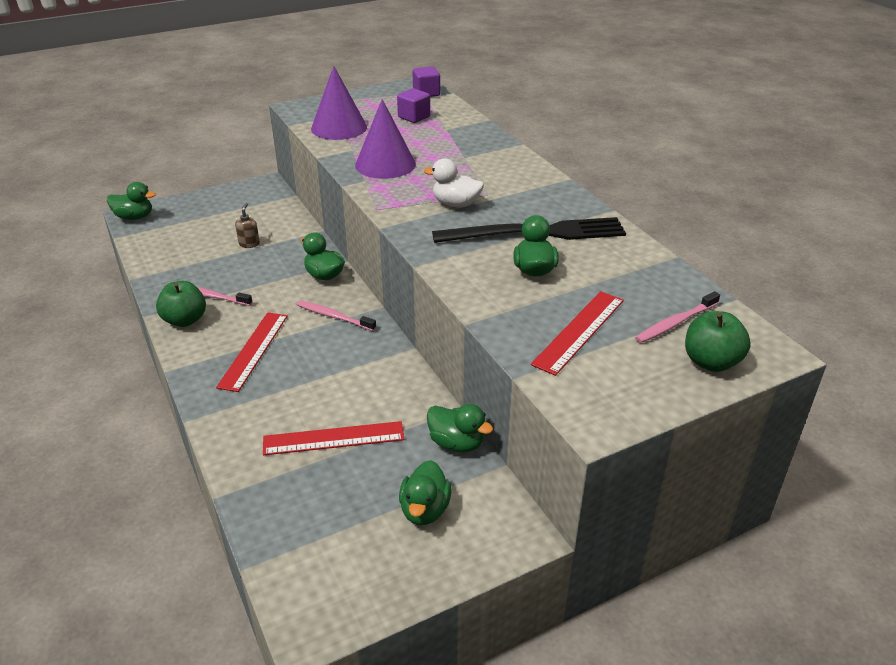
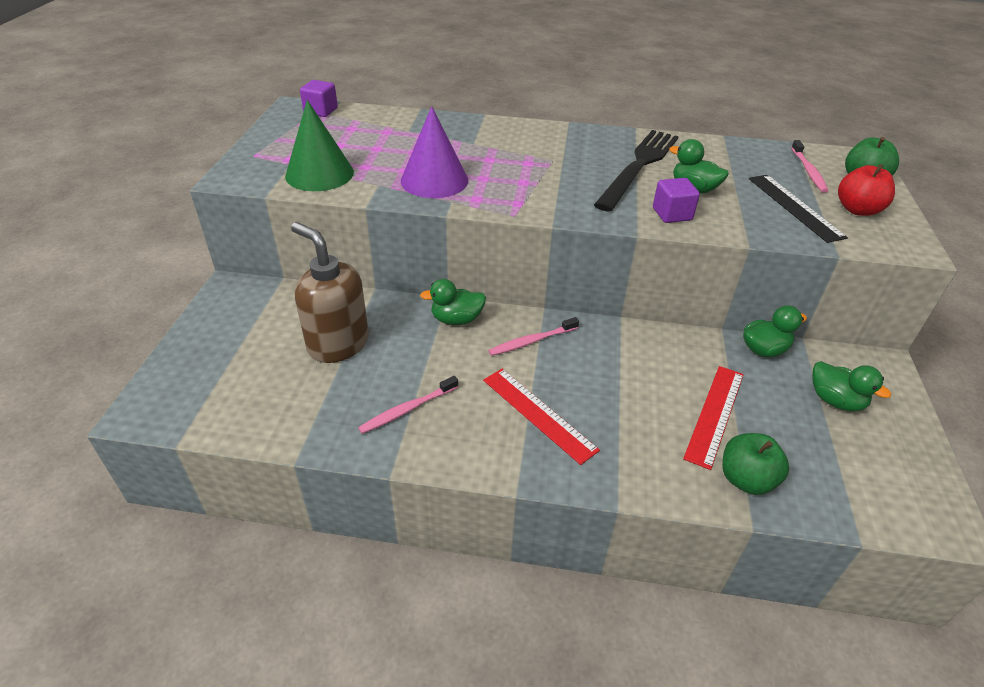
camera: 55 degrees left, 5 degrees up
(134, 217) = (152, 411): green duck -> none
(185, 320) = (433, 445): green apple -> green apple (746, 479)
(249, 244) = (338, 344): brown soap dispenser -> brown soap dispenser, size x2.50
(339, 127) = (319, 174): purple cone -> green cone
(414, 117) = (360, 134): purple cube -> purple cube (672, 214)
(456, 204) = (552, 178): white duck -> none
(579, 331) = (794, 207): red ruler -> black ruler
(630, 371) = (857, 210): none -> red apple

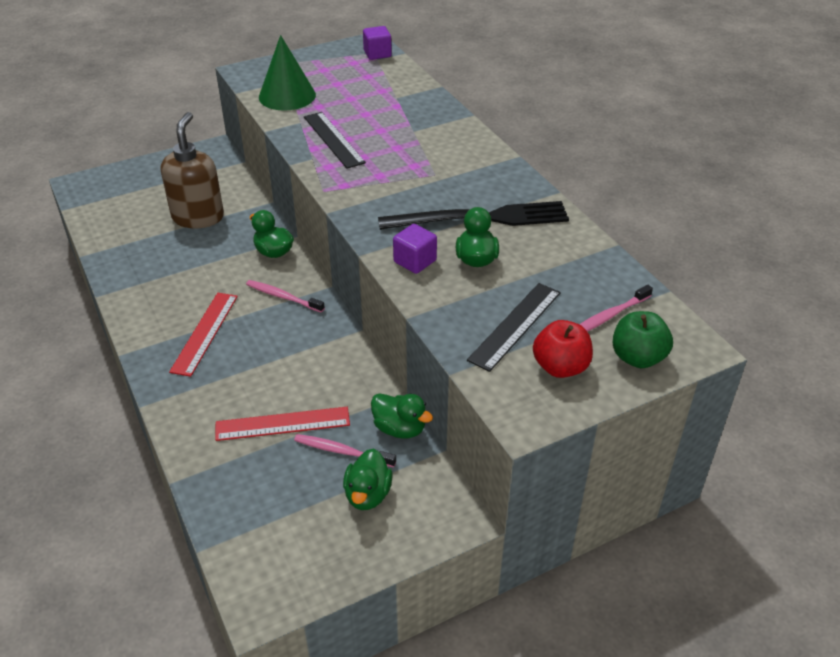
camera: 55 degrees right, 0 degrees up
(407, 409) = (160, 275): pink toothbrush -> pink toothbrush (342, 451)
(434, 180) = (333, 139): purple cone -> black ruler
(746, 479) = (220, 464): green apple -> none

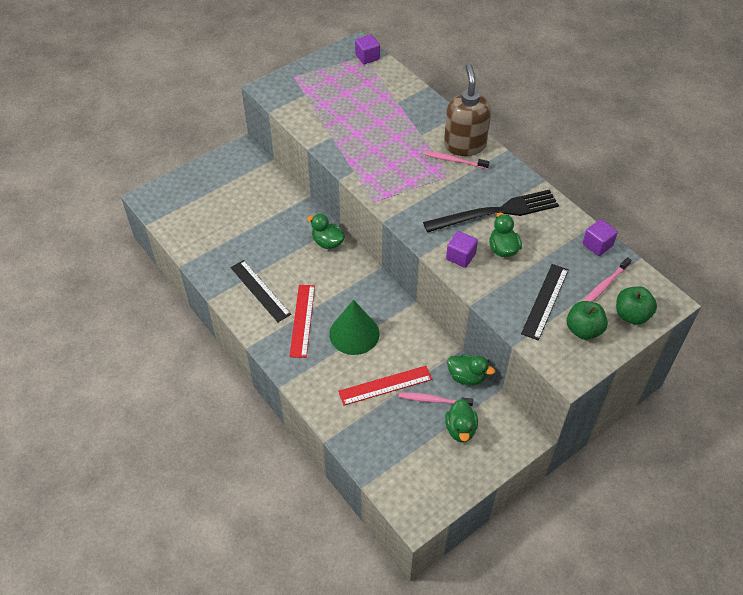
camera: 10 degrees left, 10 degrees up
(198, 217) = (257, 218): brown soap dispenser -> brown soap dispenser (464, 145)
(283, 297) = (348, 281): pink toothbrush -> pink toothbrush (453, 160)
(287, 96) = (311, 110): green cone -> green cone (354, 333)
(333, 139) = (363, 151): black ruler -> black ruler (260, 290)
(560, 367) = (583, 330): red apple -> green apple
(610, 269) = (597, 245): none -> purple cube

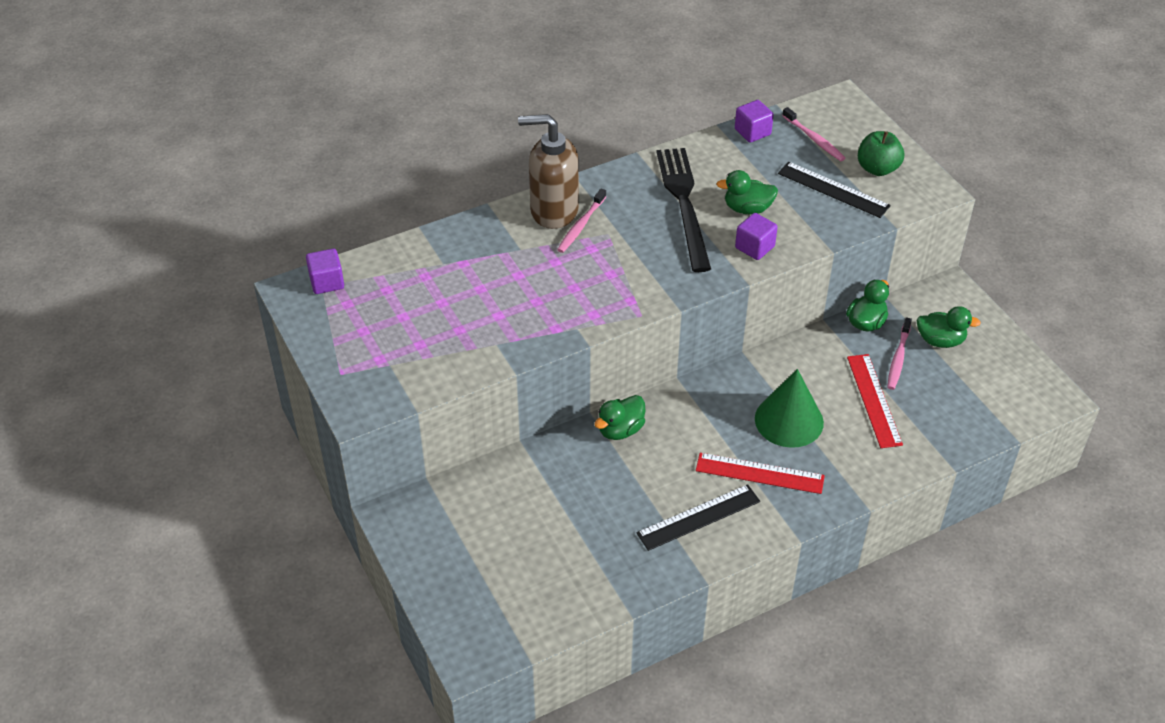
camera: 80 degrees left, 5 degrees down
(631, 315) = (859, 129): green apple -> none

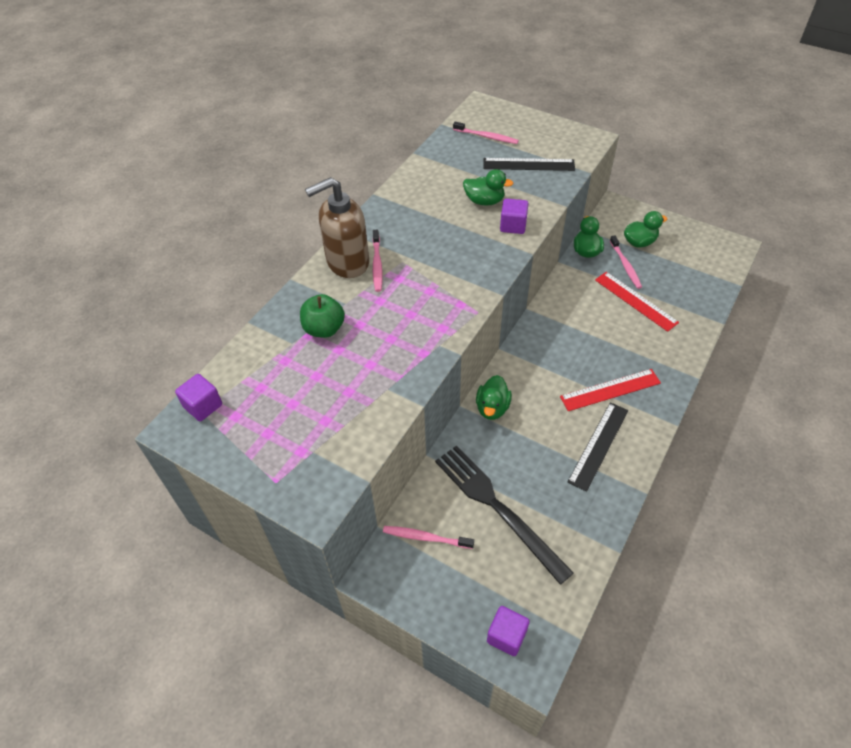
camera: 30 degrees left, 5 degrees up
(461, 509) = (425, 537): none -> pink toothbrush
(684, 204) = (438, 216): black fork -> black fork (497, 508)
(747, 209) = (484, 201): green duck -> green duck turned 135 degrees counterclockwise
(752, 132) = (442, 148): purple cube -> purple cube (506, 636)
(789, 420) = (596, 342): green cone -> none
(877, 169) = (543, 139): green apple -> green apple (324, 329)

